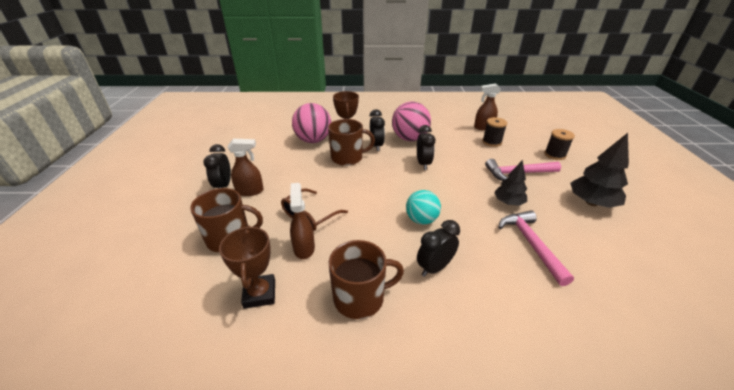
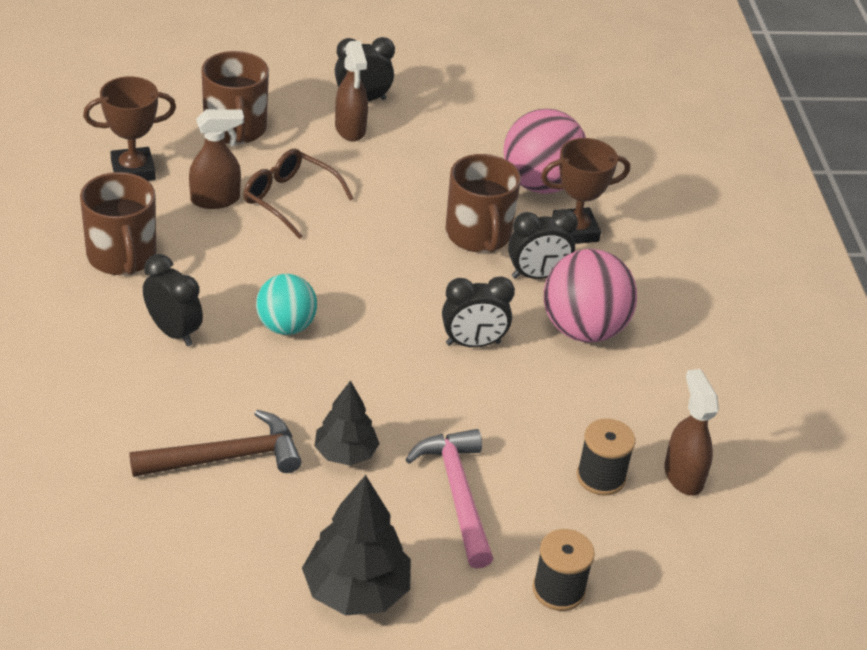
camera: 80 degrees right, 5 degrees up
(531, 244) = (225, 457): pink hammer -> brown hammer

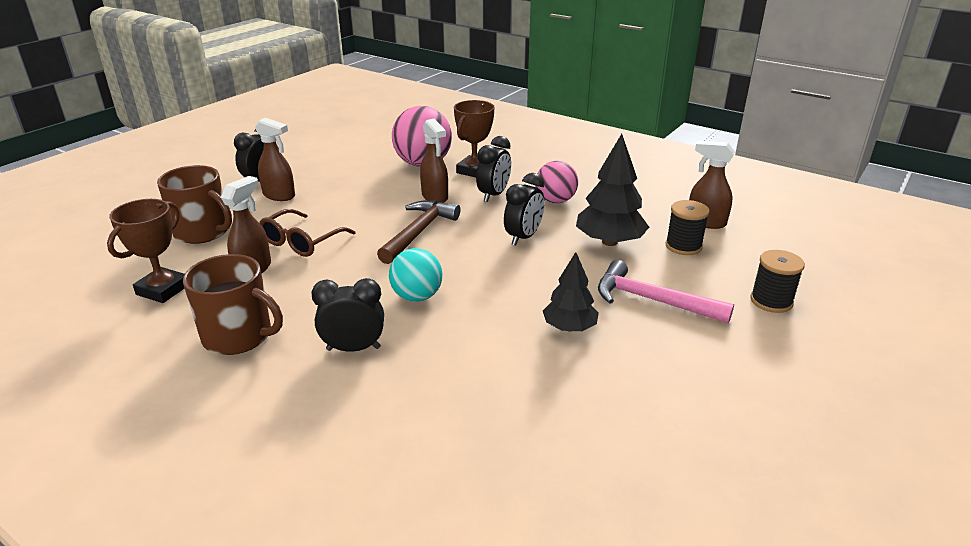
camera: 45 degrees left, 10 degrees down
(225, 457) = (515, 385): brown hammer -> brown hammer (418, 232)
(289, 199) = (301, 242): brown glasses -> brown glasses turned 45 degrees counterclockwise
(356, 591) = (712, 384): black tree -> black tree (609, 242)
(478, 235) = (435, 197): brown mug -> brown spray bottle
(583, 329) = (555, 201): pink ball -> pink ball, size x0.65

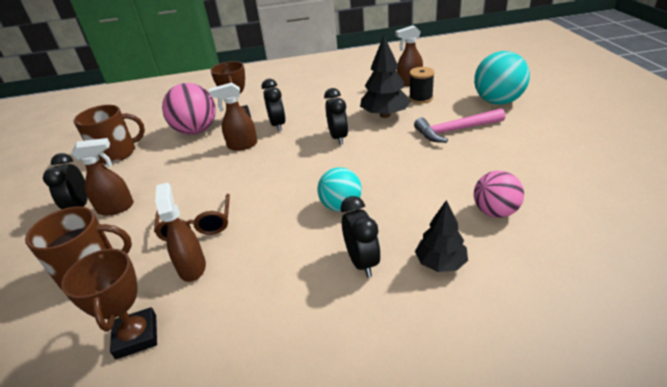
camera: 40 degrees left, 5 degrees up
(239, 336) = (269, 316): brown mug -> brown mug (116, 153)
(353, 348) = (362, 262): black clock -> black clock turned 120 degrees clockwise
(418, 232) = (271, 171): brown hammer -> none
(435, 197) = (242, 145): brown spray bottle -> brown spray bottle turned 150 degrees clockwise
(555, 201) = (319, 110): pink ball -> pink ball (495, 212)
(569, 327) = (446, 167): black tree -> black tree (440, 263)
(771, 301) = (497, 101): black spool -> turquoise ball

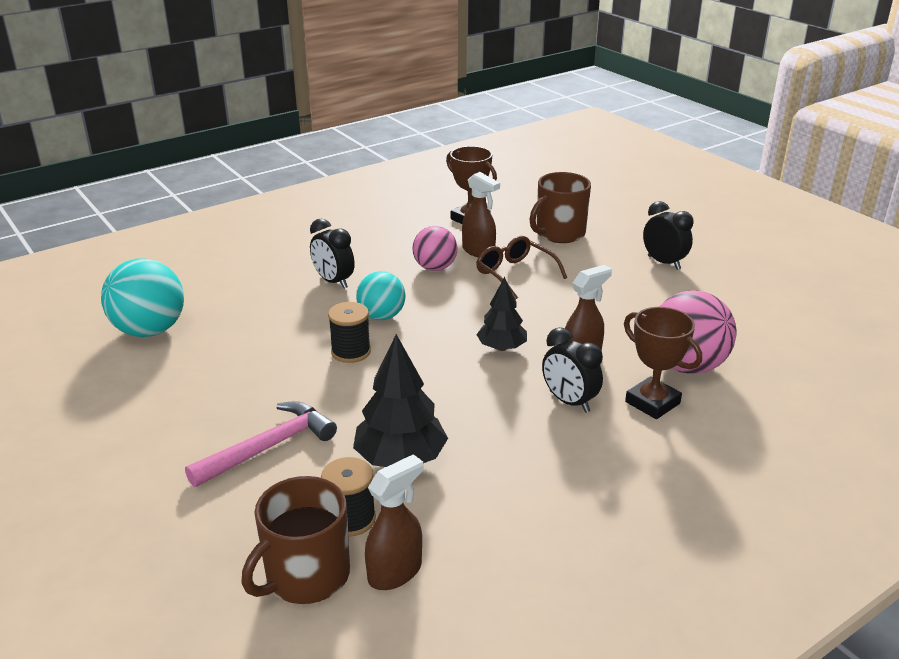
camera: 150 degrees right, 5 degrees down
(116, 153) = (741, 315): brown mug -> brown mug (306, 576)
(116, 208) = (623, 269): brown spray bottle -> none
(338, 138) = (449, 398): black clock -> none
(382, 179) = (351, 352): none -> black spool
(440, 263) = (263, 294): black tree -> black tree (501, 347)
(495, 212) = (212, 343): pink ball -> pink ball (435, 268)
(497, 101) = (192, 538): turquoise ball -> turquoise ball (150, 330)

